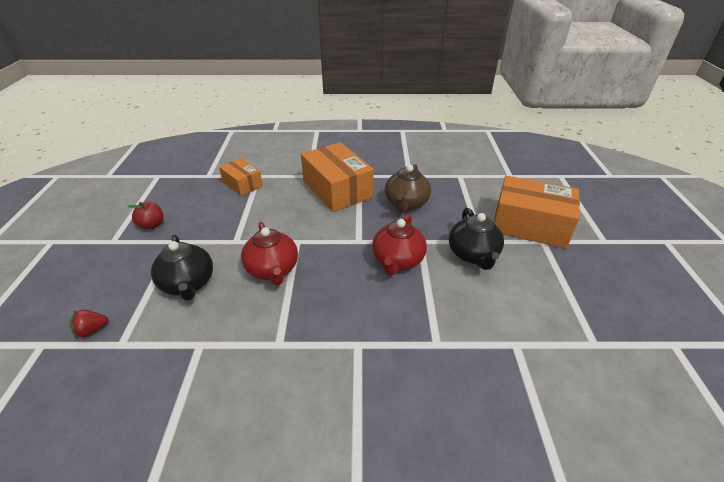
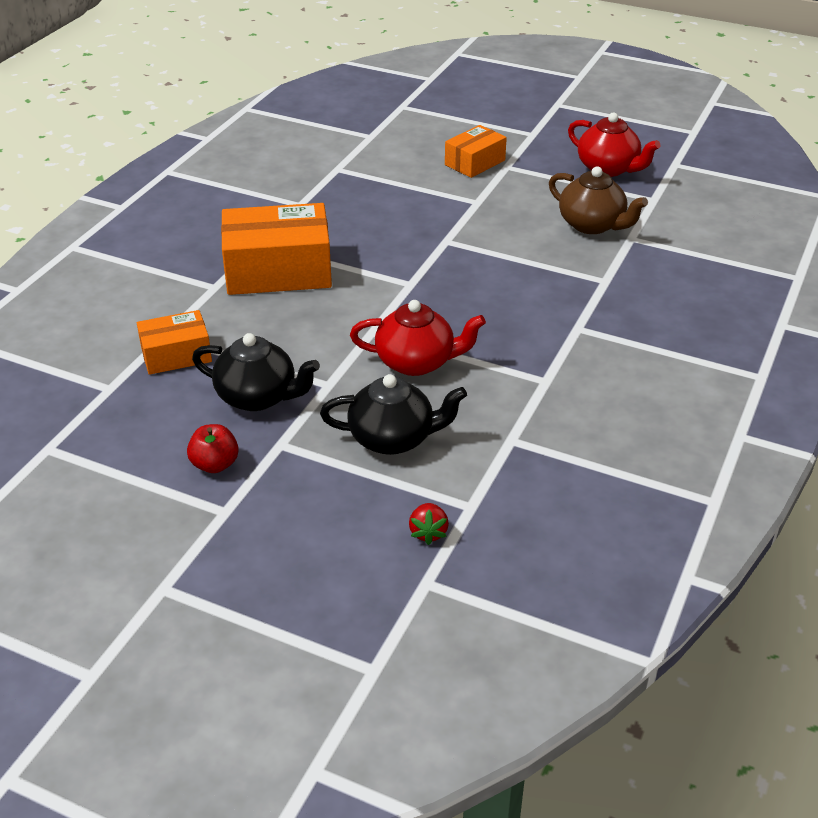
camera: 65 degrees left, 0 degrees up
(397, 261) = (469, 266): red teapot -> red teapot (608, 168)
(406, 203) = (363, 226): brown teapot -> brown teapot (592, 225)
(473, 255) = (496, 215): black teapot -> black teapot (258, 397)
(530, 225) = (474, 162): orange box -> orange box, size x0.57

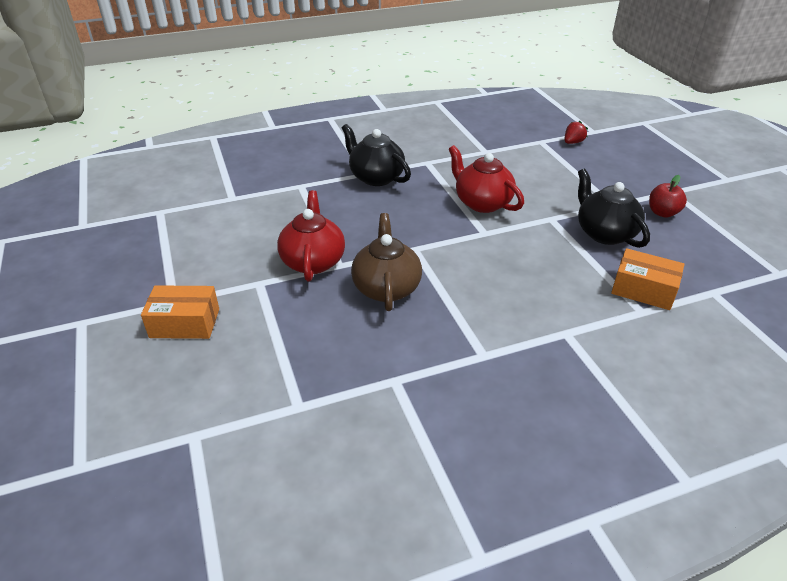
camera: 135 degrees left, 0 degrees up
(278, 270) = (497, 316): orange box -> none
(393, 438) = (545, 178): black teapot -> black teapot (376, 177)
(592, 225) = (232, 218): brown teapot -> brown teapot (386, 288)
(608, 168) = (123, 250): red teapot -> red teapot (313, 261)

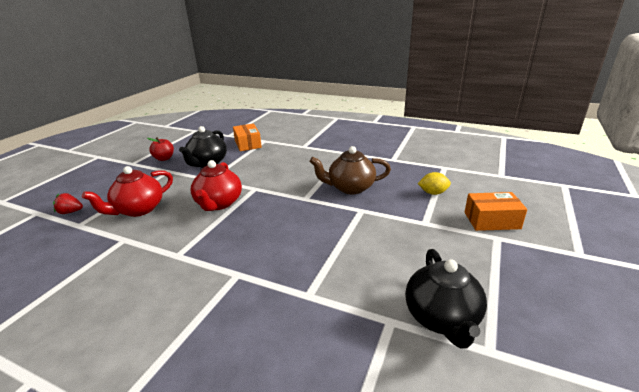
camera: 135 degrees left, 10 degrees down
(185, 323) = (491, 220): orange box -> orange box turned 45 degrees counterclockwise
(278, 333) = (433, 193): none -> yellow lemon
(313, 261) = (375, 219): red teapot -> red teapot (139, 209)
(376, 177) = (237, 264): black teapot -> black teapot (442, 318)
(386, 288) = (350, 188): brown teapot -> brown teapot turned 45 degrees clockwise

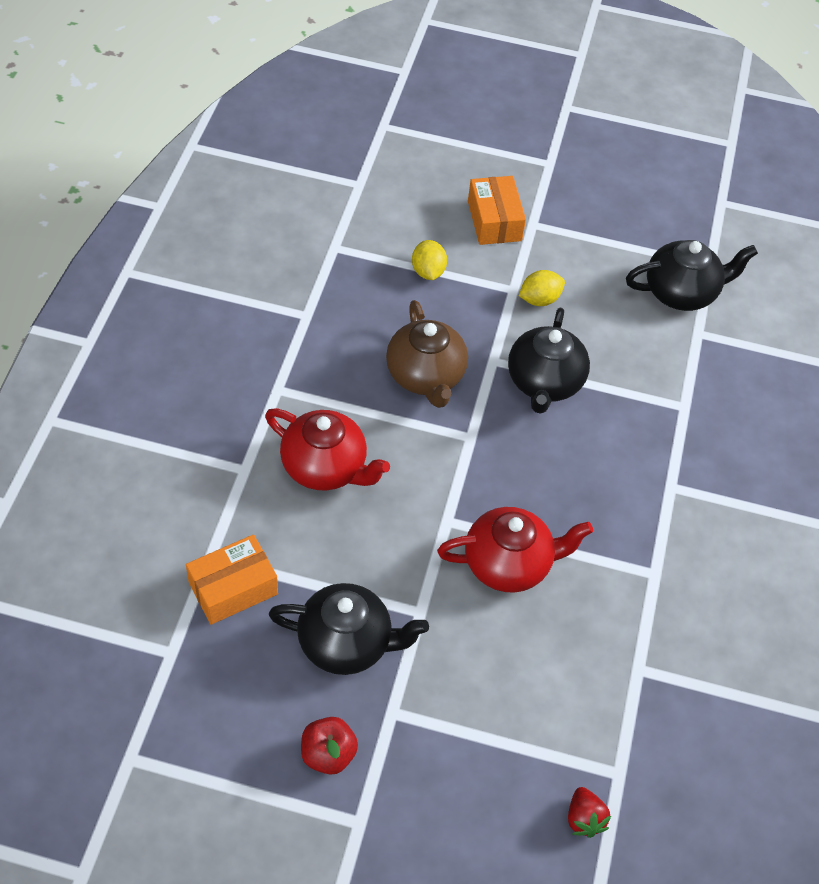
camera: 105 degrees left, 25 degrees up
(139, 209) = (552, 692): red teapot -> red teapot (325, 467)
(341, 227) = (544, 382): none -> black teapot
(417, 233) = (539, 299): none -> yellow lemon

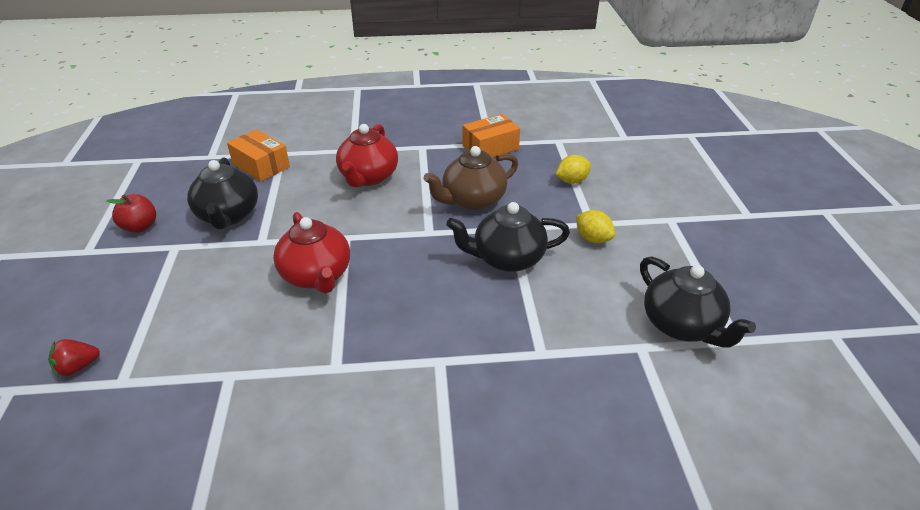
camera: 75 degrees right, 15 degrees down
(494, 221) = (653, 200): orange box -> orange box (490, 147)

